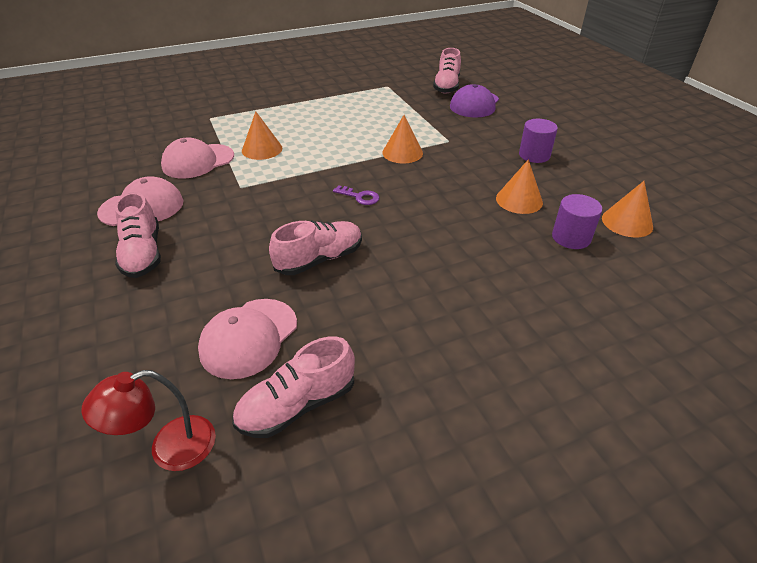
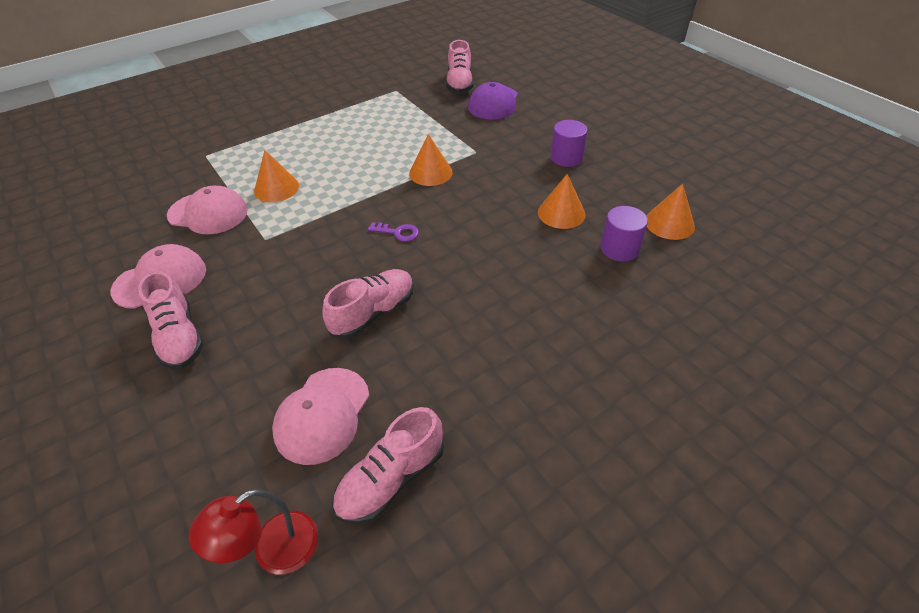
camera: 10 degrees left, 5 degrees up
(198, 161) = (208, 213): pink cap -> pink cap turned 120 degrees counterclockwise

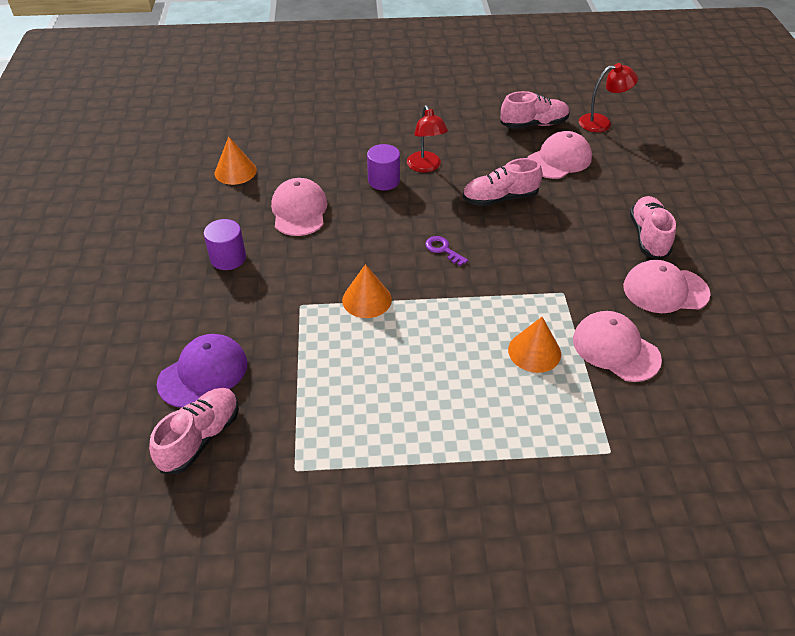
camera: 150 degrees left, 0 degrees up
(488, 318) = (426, 167): none -> red lamp
(561, 213) = (299, 211): orange cone -> pink cap
(619, 249) = (293, 170): purple cylinder -> purple cylinder (384, 180)

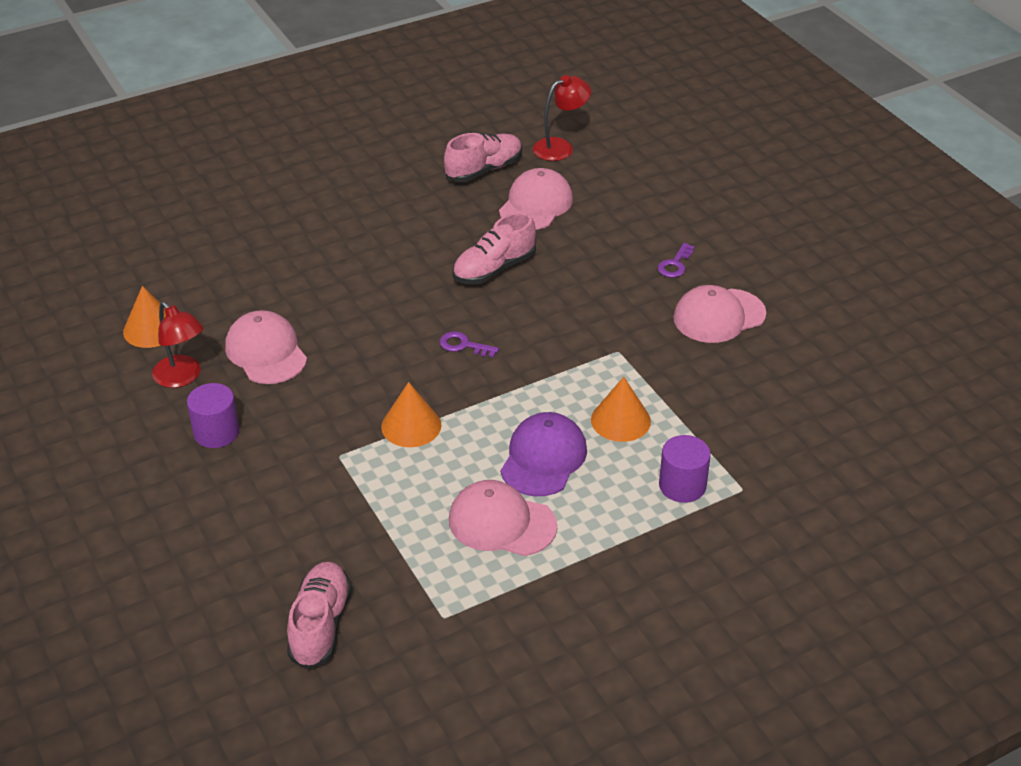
camera: 25 degrees left, 5 degrees down
(203, 373) = (276, 562): purple cap -> purple cap (543, 458)
(384, 180) = (346, 287): purple cylinder -> purple cylinder (682, 485)
(426, 167) = (386, 256): red lamp -> red lamp (182, 377)
(615, 349) = (699, 391): pink cap -> pink cap (502, 523)
(648, 236) = (675, 264): pink shoe -> purple key

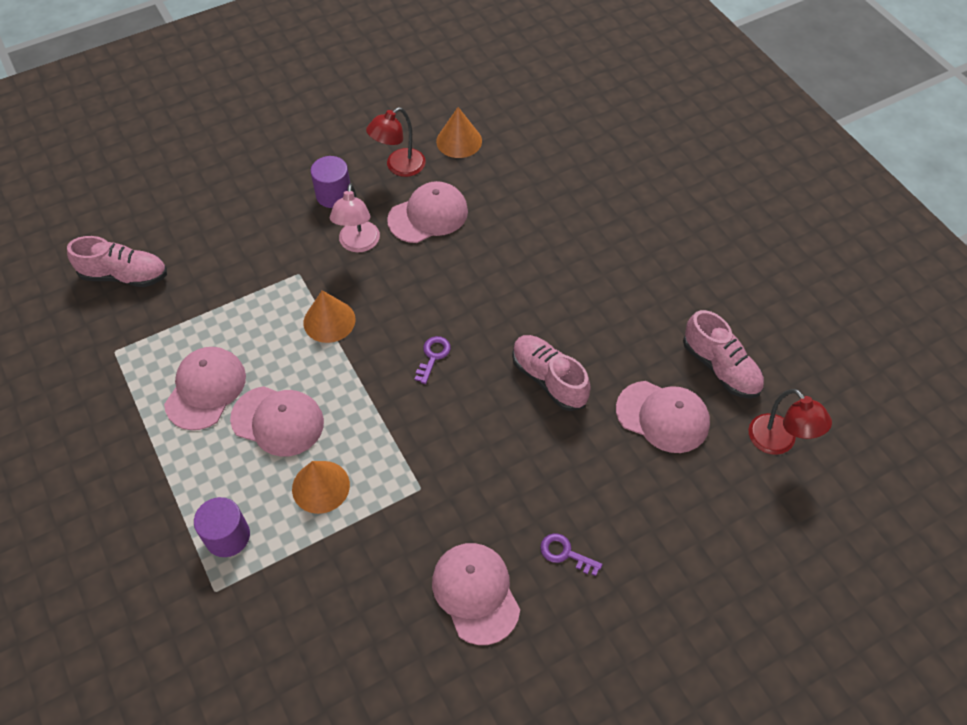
camera: 90 degrees right, 15 degrees up
(300, 407) = (358, 244): none -> pink lamp
(543, 458) = (278, 421): purple cap -> pink cap

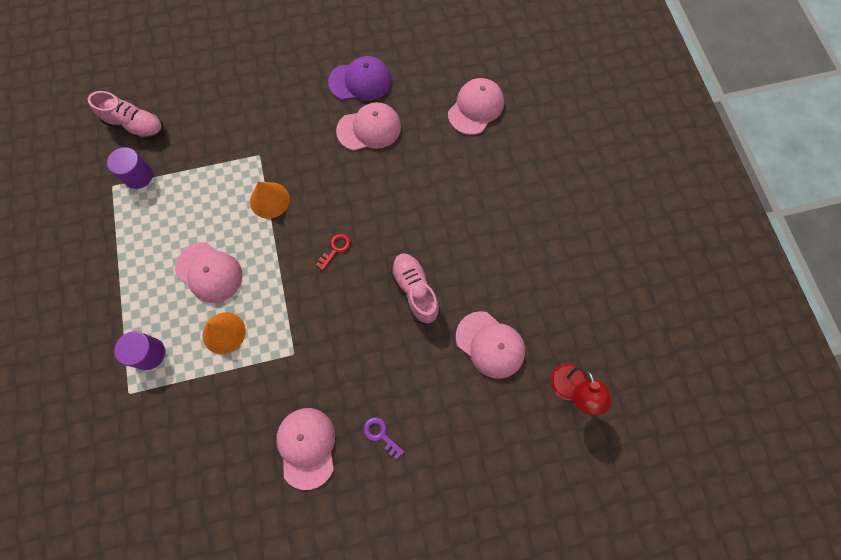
camera: 15 degrees right, 15 degrees up
(205, 389) = (166, 233): pink cap -> pink cap (476, 108)
(334, 195) = (304, 94): purple cylinder -> purple cylinder (138, 176)
(358, 244) = (309, 141): pink lamp -> none
(399, 167) = (360, 81): red lamp -> purple cap
(433, 356) = (336, 249): purple key -> red key
(459, 141) = (413, 69): orange cone -> none
(720, 368) = (549, 315): pink shoe -> none

